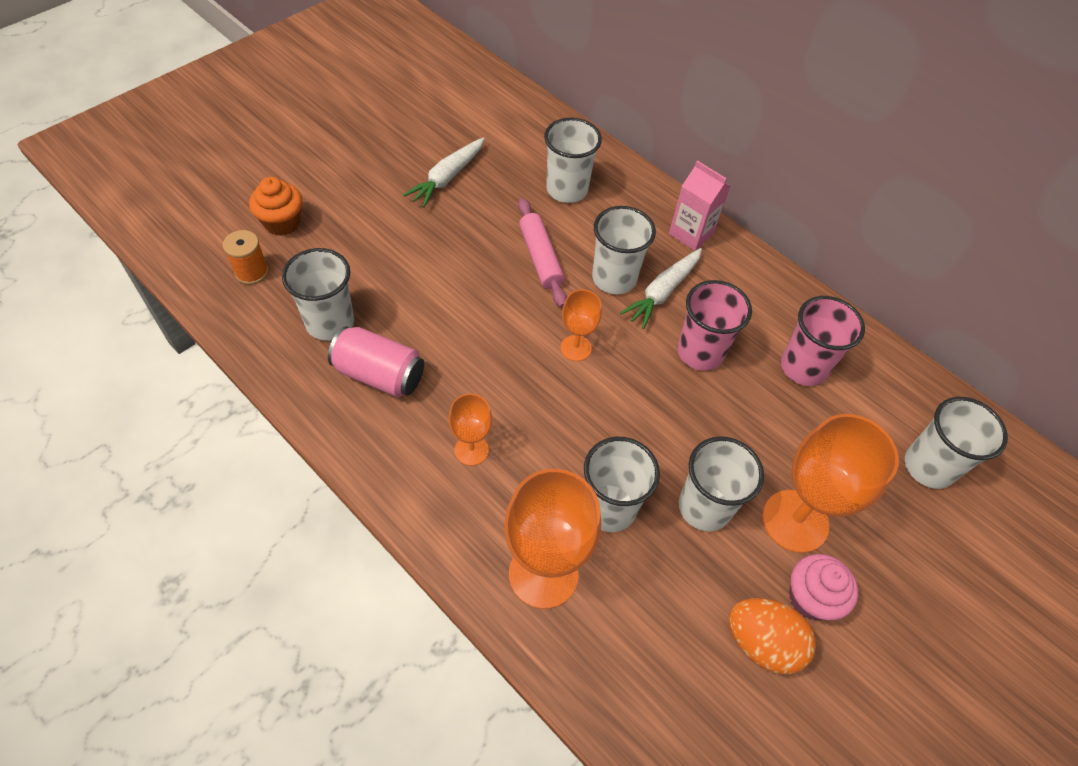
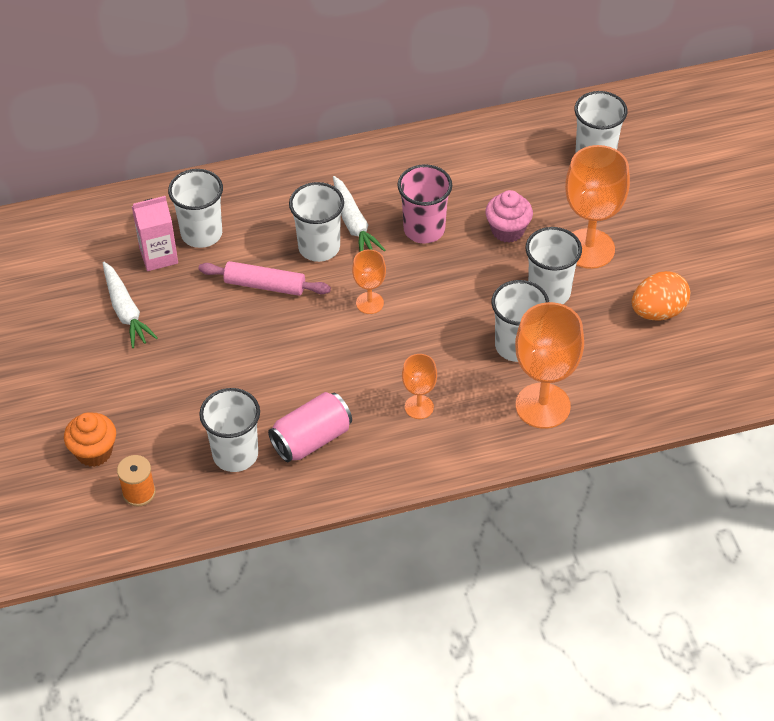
camera: 55 degrees left, 5 degrees down
(691, 234) = (308, 176): pink carton -> pink carton (158, 256)
(803, 367) = (476, 176): pink cup -> none
(810, 598) = (644, 270): pink cupcake -> pink cupcake (507, 230)

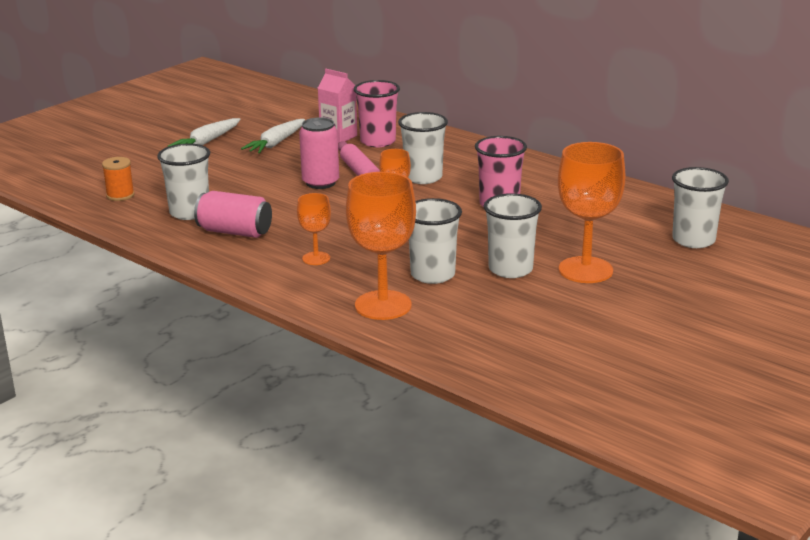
camera: 55 degrees right, 25 degrees down
(94, 452) = (141, 172): orange cupcake -> none
(201, 234) = (378, 141): white cup -> pink cup
(259, 325) = (320, 183): none -> pink can
(354, 224) = (464, 181): white carrot -> white carrot (207, 142)
(507, 230) = (550, 233): pink cupcake -> none
(658, 311) = (563, 321): orange egg -> none

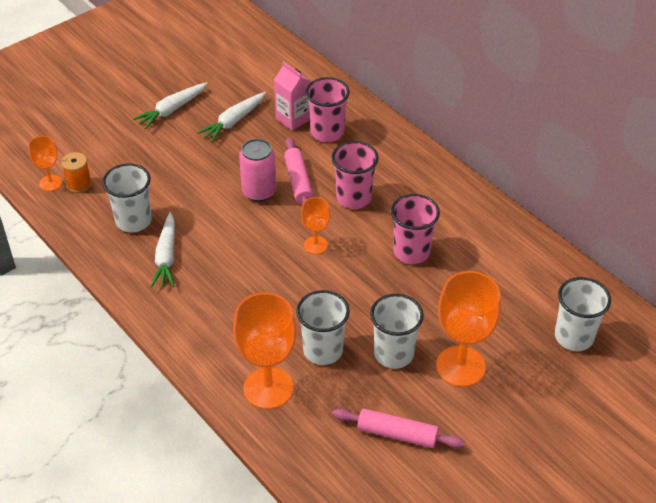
camera: 10 degrees right, 20 degrees up
(235, 232) = (166, 257): pink can -> white carrot
(316, 258) = (227, 309): orange goblet -> orange goblet (50, 183)
(423, 177) = (353, 198): white cup -> pink cup
(539, 321) = (397, 434): none -> pink rolling pin

